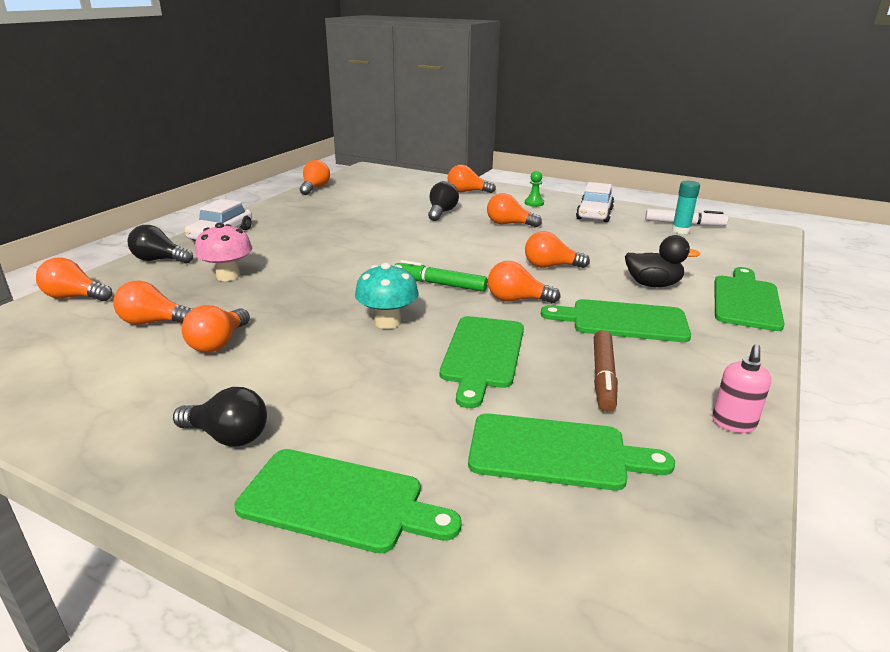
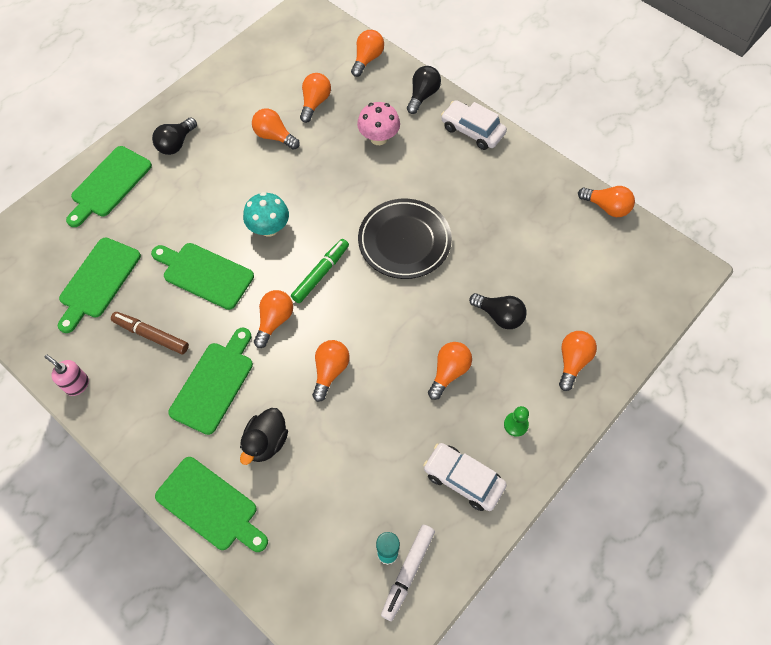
camera: 105 degrees right, 35 degrees up
(378, 250) = (404, 241): none -> black plate

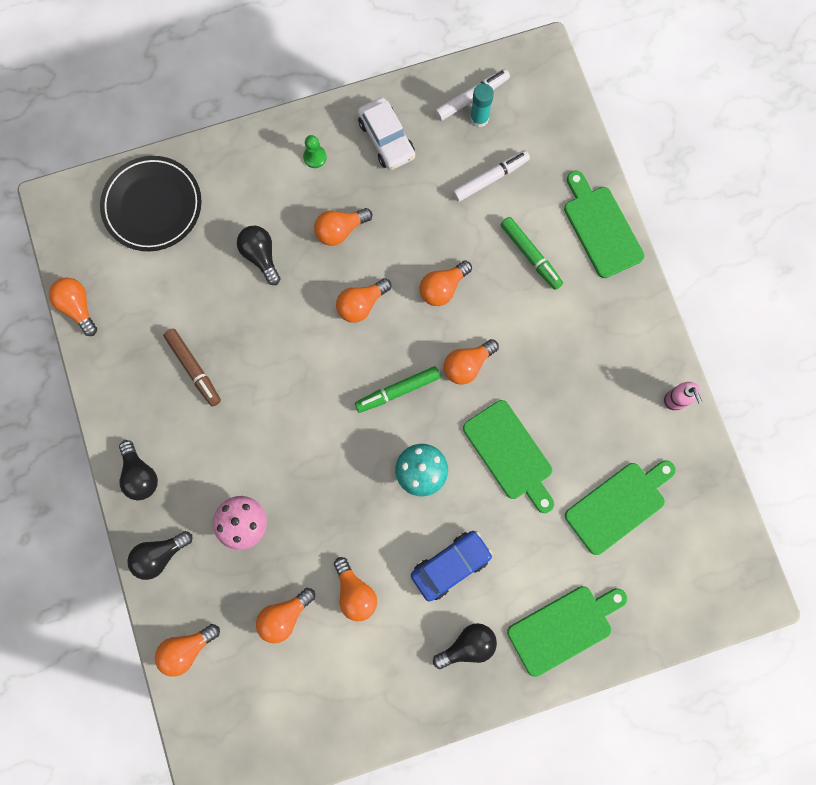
camera: 150 degrees left, 15 degrees up
(151, 335) = (589, 414): brown marker -> brown marker (194, 368)
(213, 182) = (450, 565): none -> blue car
(214, 384) = (551, 333): green cutting board -> none
(266, 442) = (530, 255): black duck -> green marker
(342, 496) = (490, 178): none -> white marker
(404, 241) = (297, 381): black plate -> black plate (152, 206)
(472, 131) = (140, 475): white car -> black light bulb
(572, 362) = (229, 181): orange light bulb -> orange light bulb (361, 304)

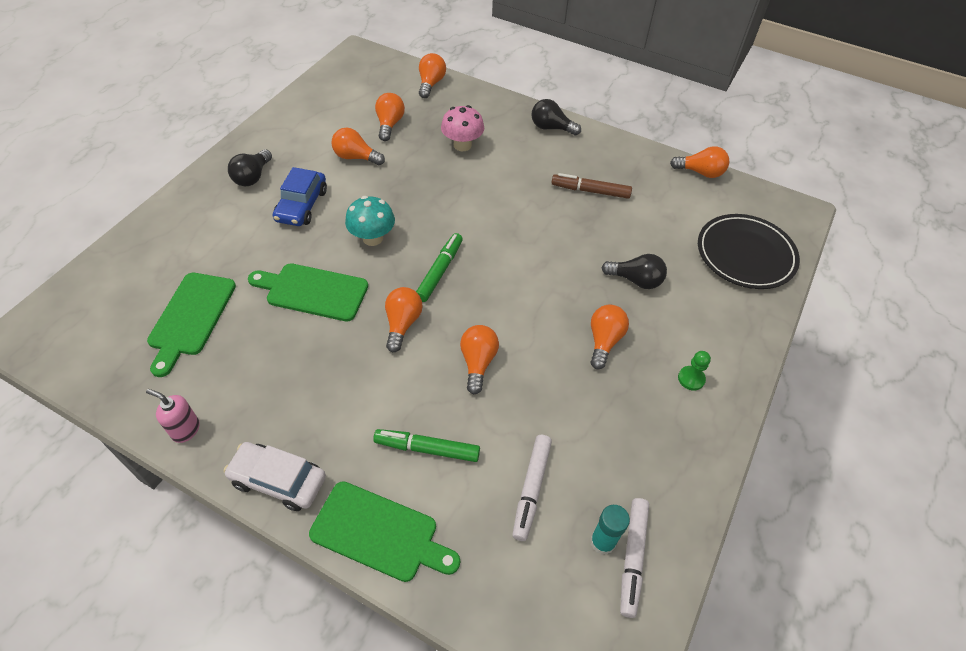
camera: 135 degrees right, 25 degrees down
(160, 555) = (494, 106): black light bulb -> none
(361, 304) = (528, 304): orange light bulb -> none
(386, 139) = (657, 444): white car -> white car (278, 480)
(563, 628) = (186, 223): green cutting board -> none

